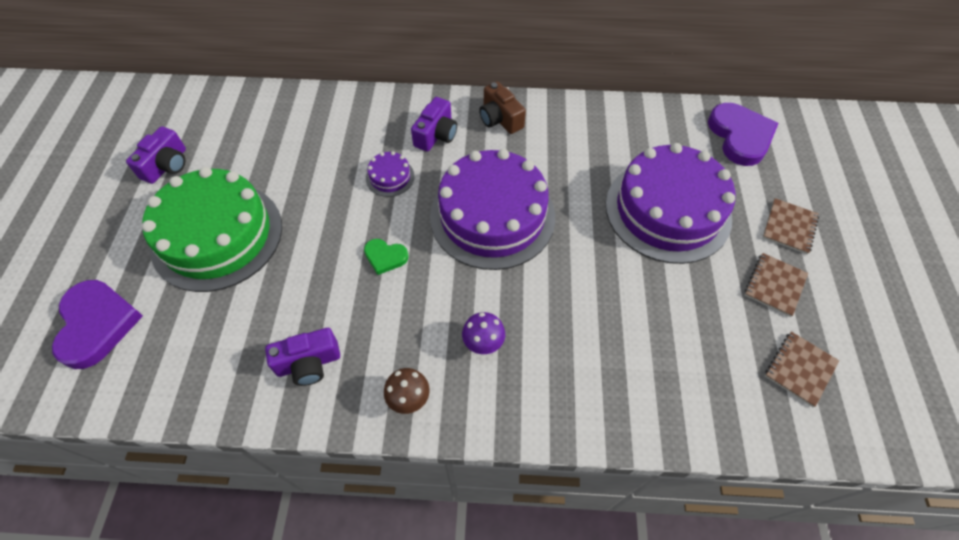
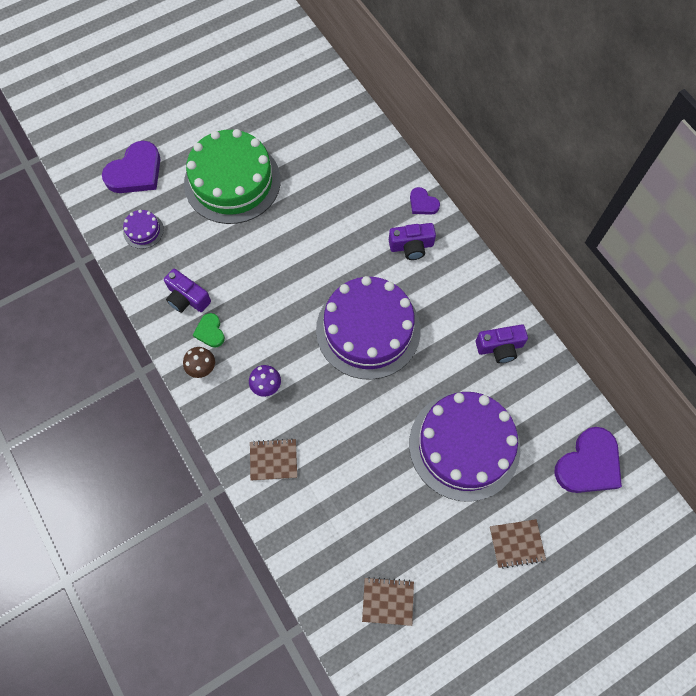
camera: 55 degrees right, 10 degrees up
(167, 165) = (259, 110): purple camera -> purple camera (499, 347)
(385, 257) = (287, 287): green heart -> green heart (210, 331)
(390, 177) = (351, 244): purple cake -> purple cake (143, 230)
(402, 103) = (423, 203): none -> purple heart
(500, 119) = (461, 278): brown camera -> none
(774, 285) = (450, 554): brown notebook -> brown notebook (273, 460)

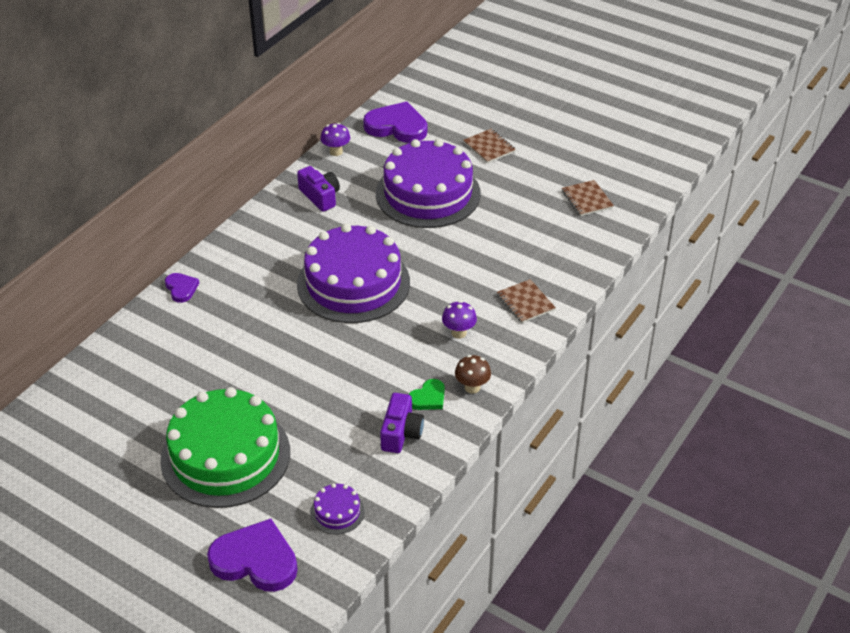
camera: 115 degrees left, 25 degrees down
(411, 246) = (240, 281): purple camera -> none
(423, 203) = (181, 288): purple heart -> purple heart turned 45 degrees counterclockwise
(565, 387) = (336, 152): none -> purple mushroom

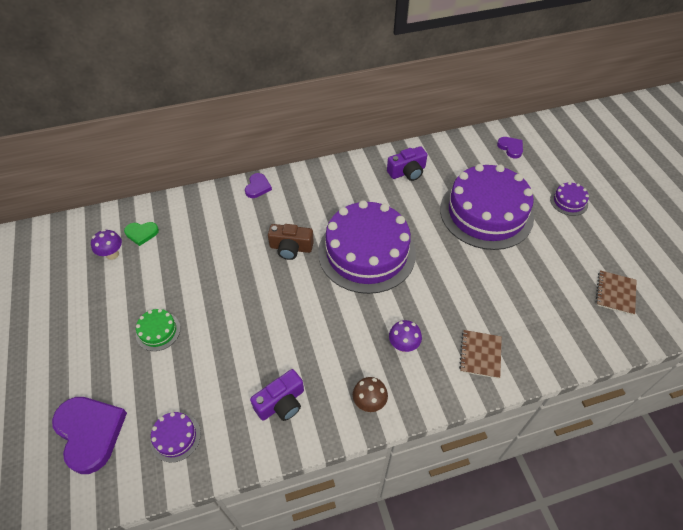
camera: 40 degrees right, 10 degrees up
(225, 456) = (158, 331): green cake -> green cake, size x0.41
(277, 319) = (291, 248): none -> brown camera
(320, 196) = (407, 172): purple camera -> purple camera turned 60 degrees clockwise
(336, 152) = (449, 144): purple mushroom -> purple mushroom (112, 254)
(397, 126) = (510, 148): purple heart -> purple heart, size x0.52
(428, 398) = (329, 387): green heart -> green heart (141, 233)
(489, 147) = (568, 201): brown notebook -> purple cake

